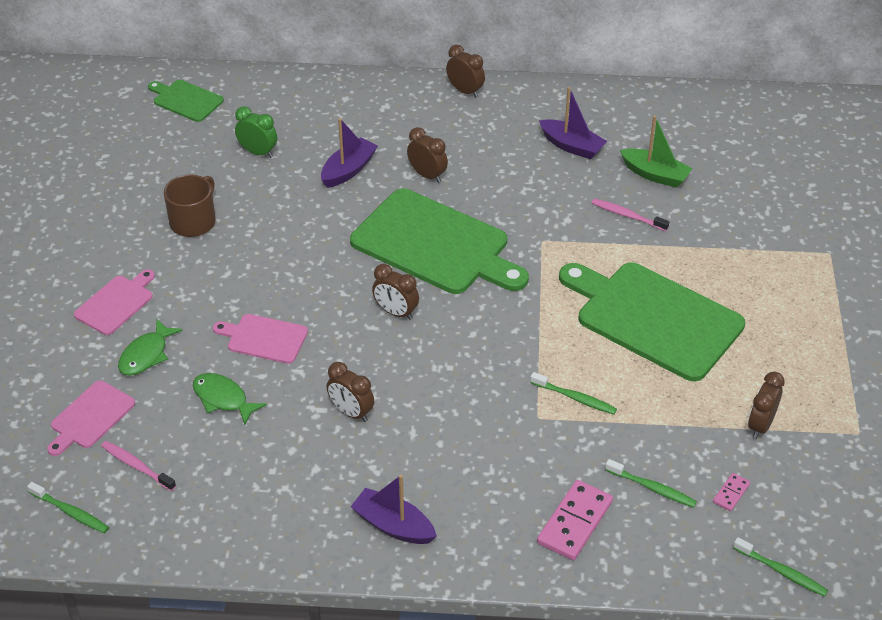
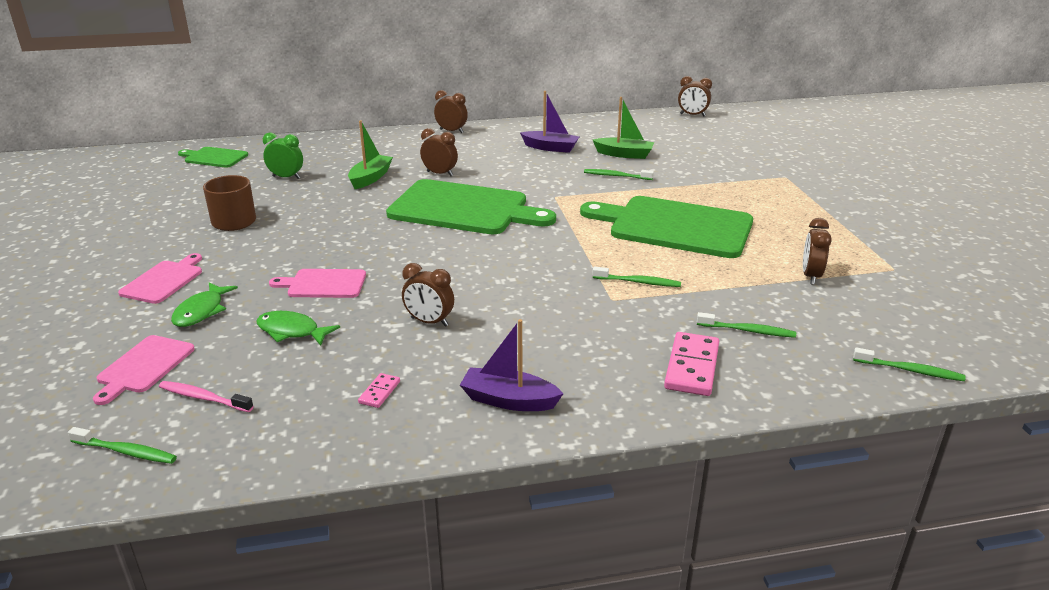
camera: 15 degrees left, 15 degrees down
(348, 170) = (370, 178): purple boat -> green boat
(396, 312) = (446, 251): brown clock -> brown clock (692, 115)
(627, 215) = (616, 176): pink toothbrush -> green toothbrush
(731, 493) = (820, 323): pink domino -> pink domino (379, 392)

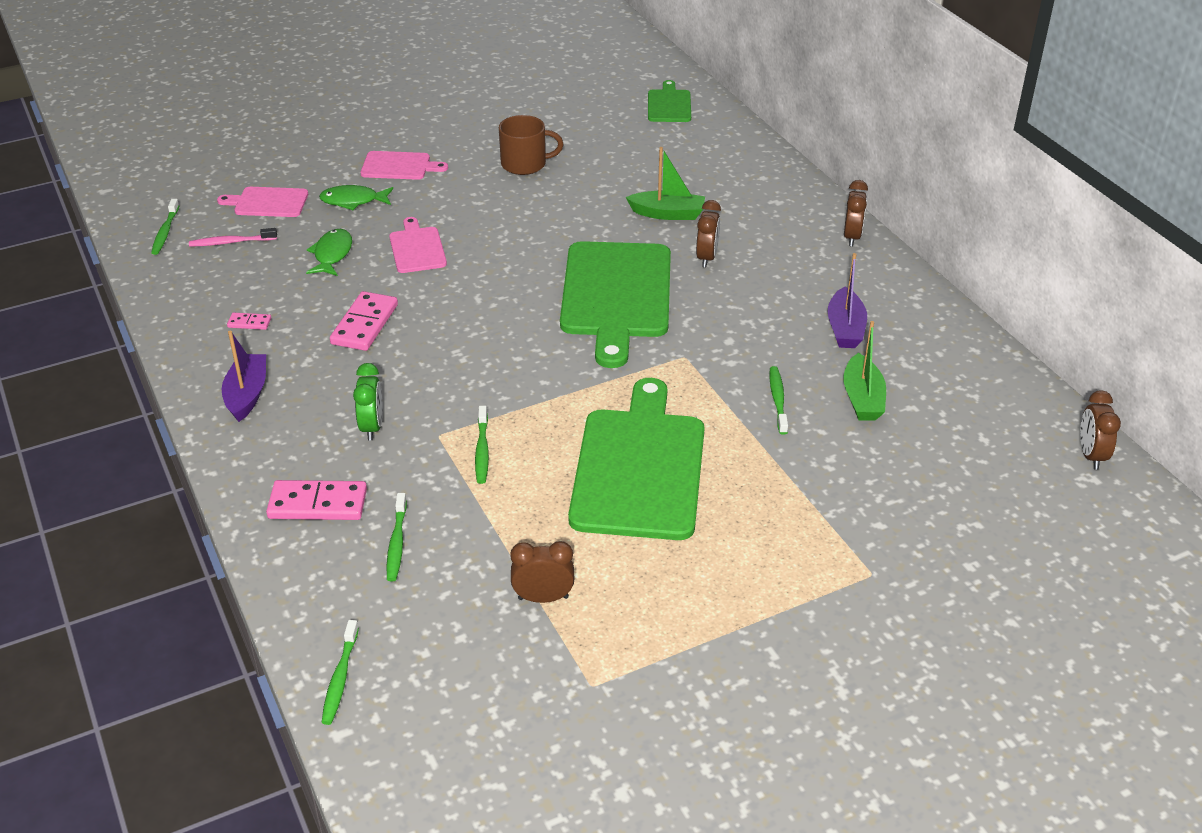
camera: 75 degrees right, 10 degrees up
(203, 398) = (231, 242): pink toothbrush -> pink toothbrush turned 105 degrees counterclockwise
(286, 177) = (641, 161): green clock -> green clock (372, 427)
(429, 322) = (364, 324): brown clock -> pink domino

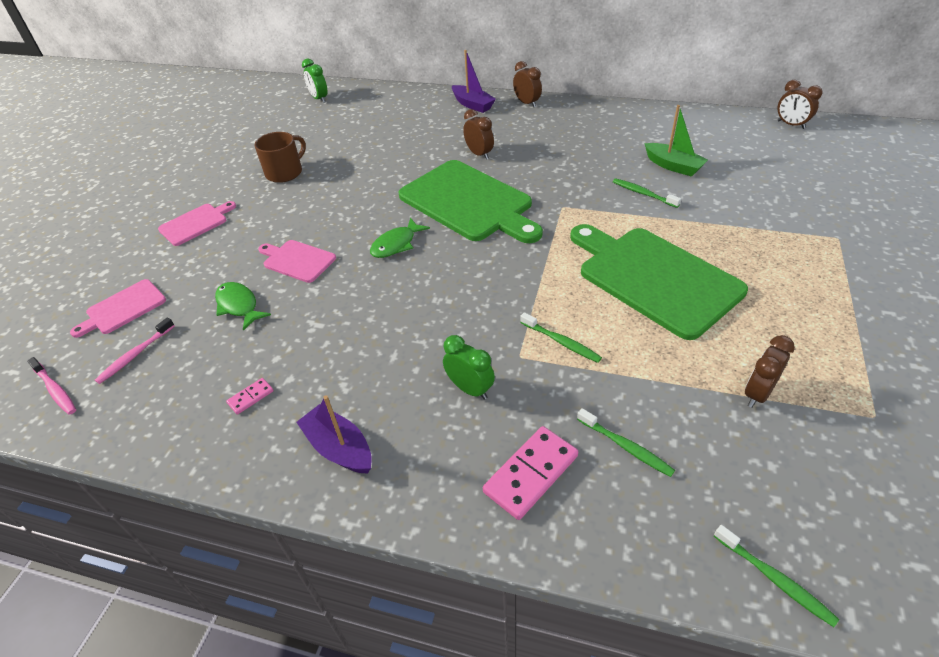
camera: 45 degrees left, 5 degrees up
(165, 232) = (55, 390): green toothbrush -> pink toothbrush
(353, 201) = (196, 264): green fish -> green fish (396, 244)
(364, 324) = (344, 330): pink domino -> none
(668, 214) = (418, 147): green boat -> none
(669, 105) = (319, 99): green cutting board -> green clock
(845, 328) = (604, 142): purple boat -> purple boat (472, 105)

